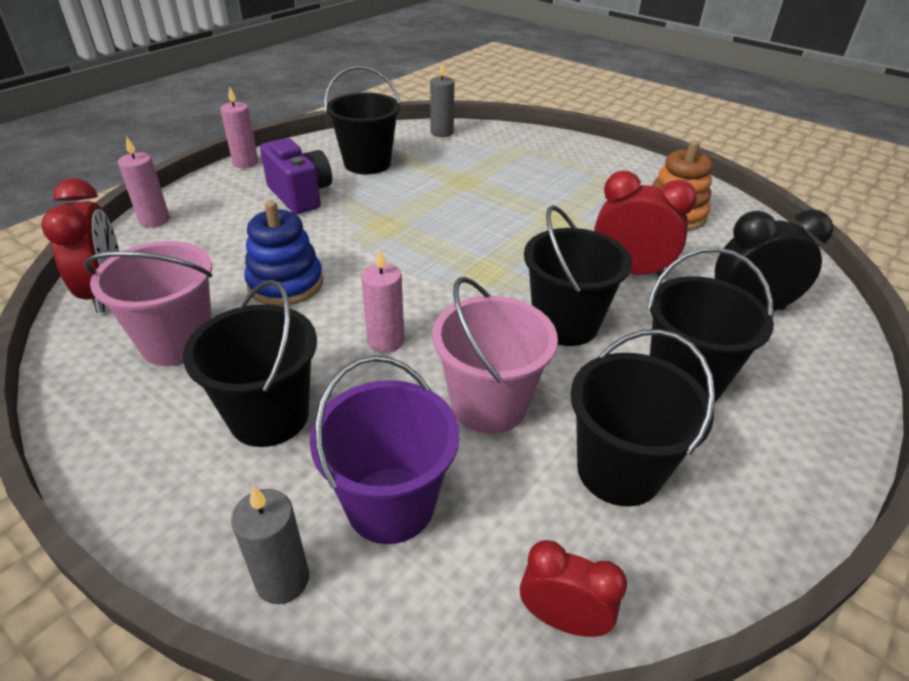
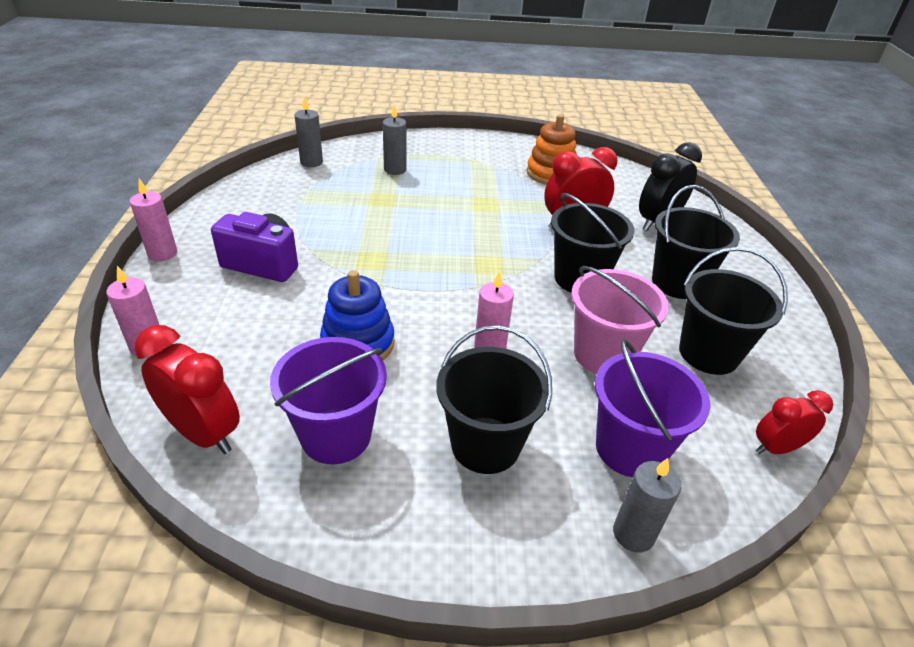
camera: 40 degrees left, 0 degrees up
(177, 342) = (336, 435): pink bucket -> purple bucket
(367, 163) = (284, 212): black bucket -> none
(508, 160) = (395, 170): none -> grey candle

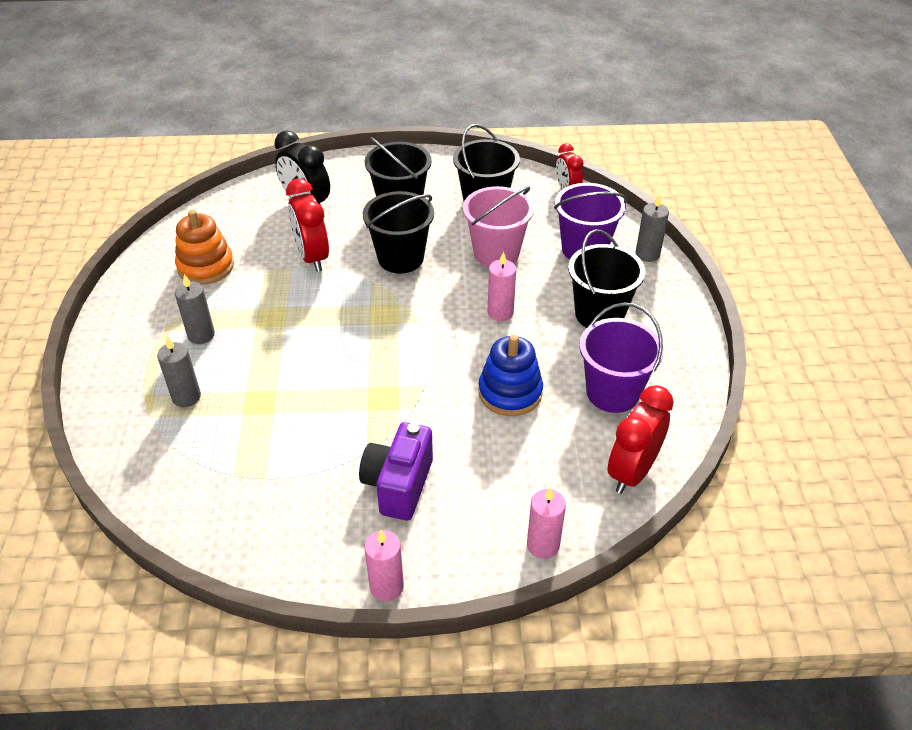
camera: 90 degrees left, 5 degrees up
(311, 162) = (157, 485): grey candle -> grey candle (201, 335)

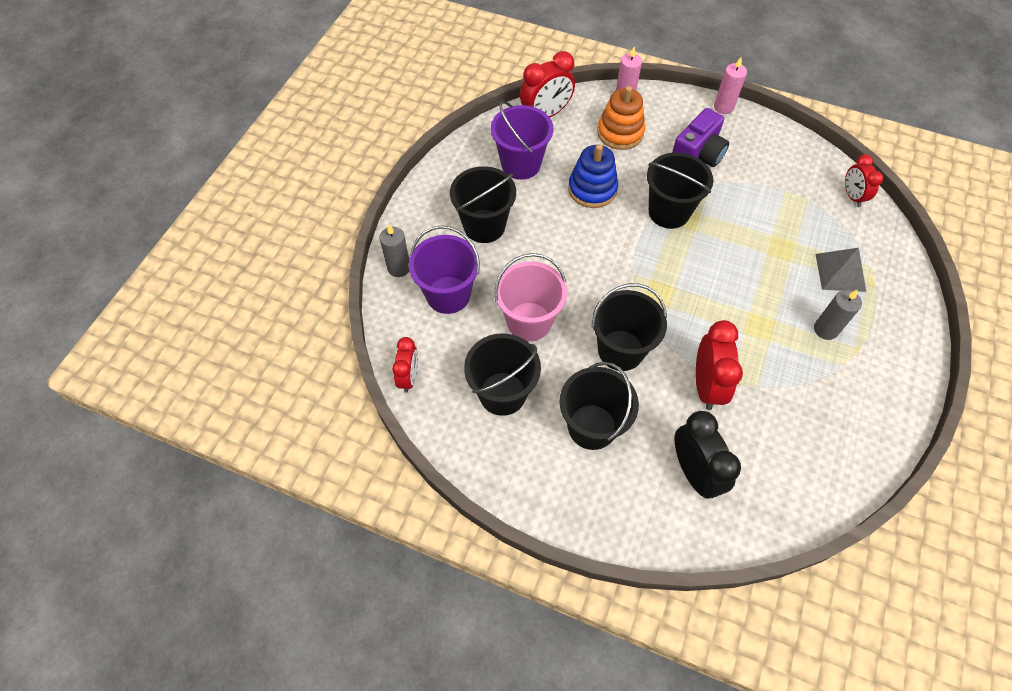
camera: 155 degrees left, 15 degrees up
(171, 501) = (852, 196): none -> red clock
(186, 397) = (840, 272): grey candle -> grey pyramid
(206, 266) = (817, 415): orange stacking toy -> orange stacking toy (620, 133)
(407, 397) = (669, 212): none -> black bucket
(500, 313) = (561, 257): pink candle -> none

